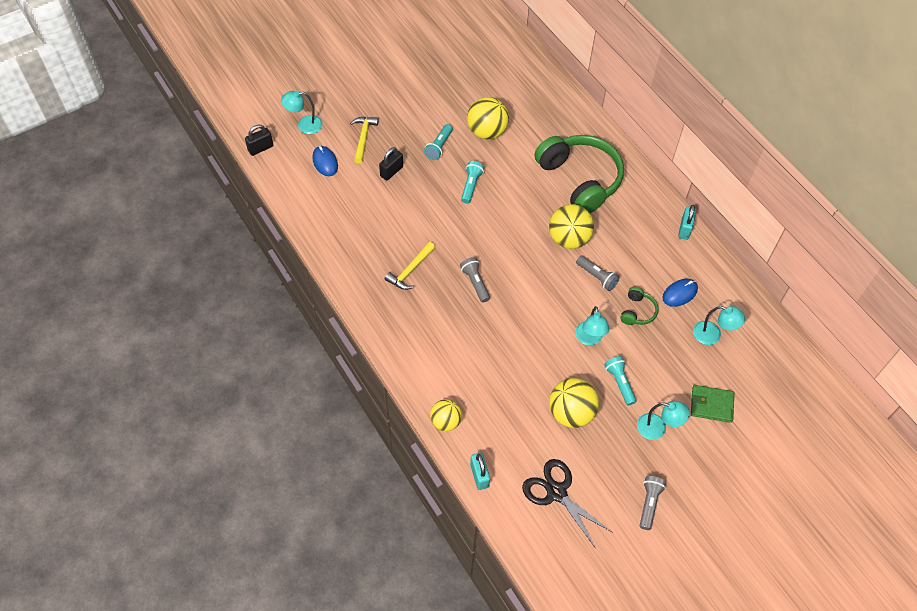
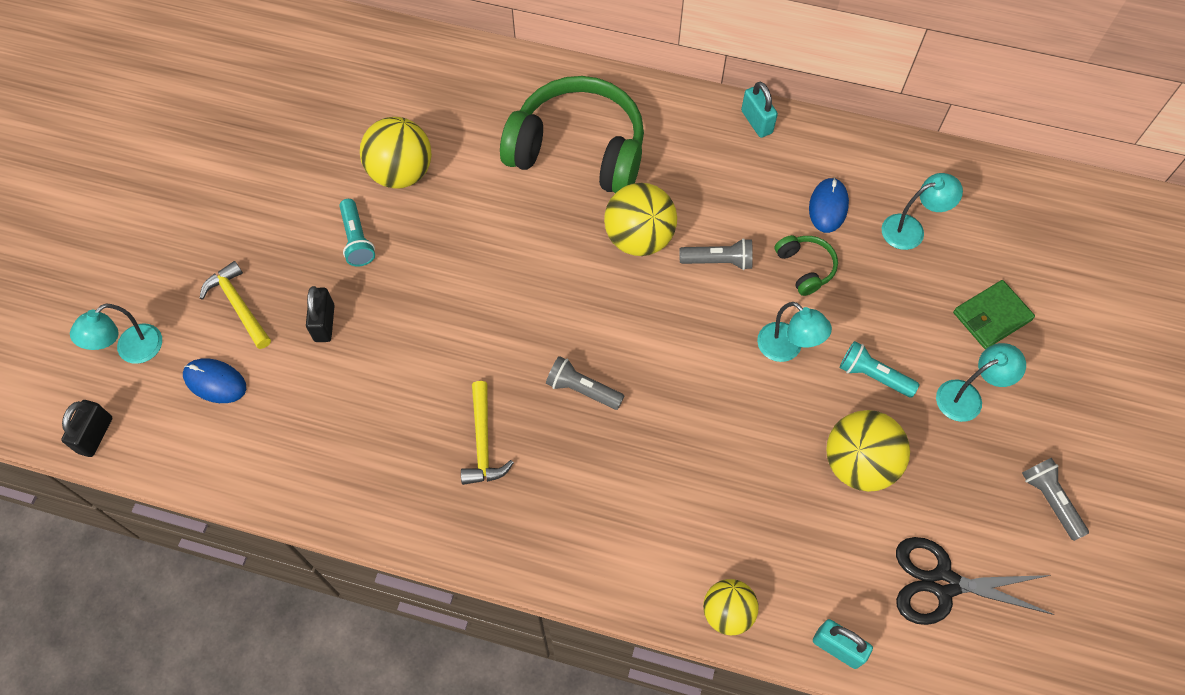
camera: 40 degrees left, 5 degrees up
(471, 185) = (450, 261): turquoise flashlight -> none

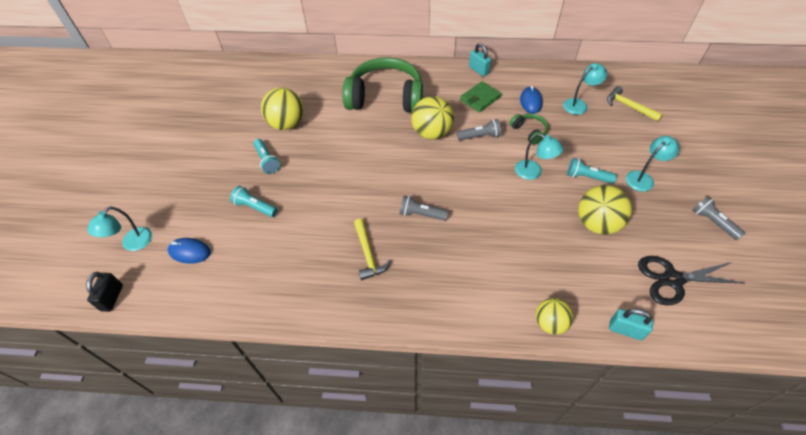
camera: 10 degrees left, 10 degrees down
(238, 305) = (199, 207): yellow hammer -> yellow hammer (629, 106)
(324, 323) = (255, 207): black padlock -> turquoise flashlight
(992, 316) = (639, 137): green wallet -> green wallet (480, 98)

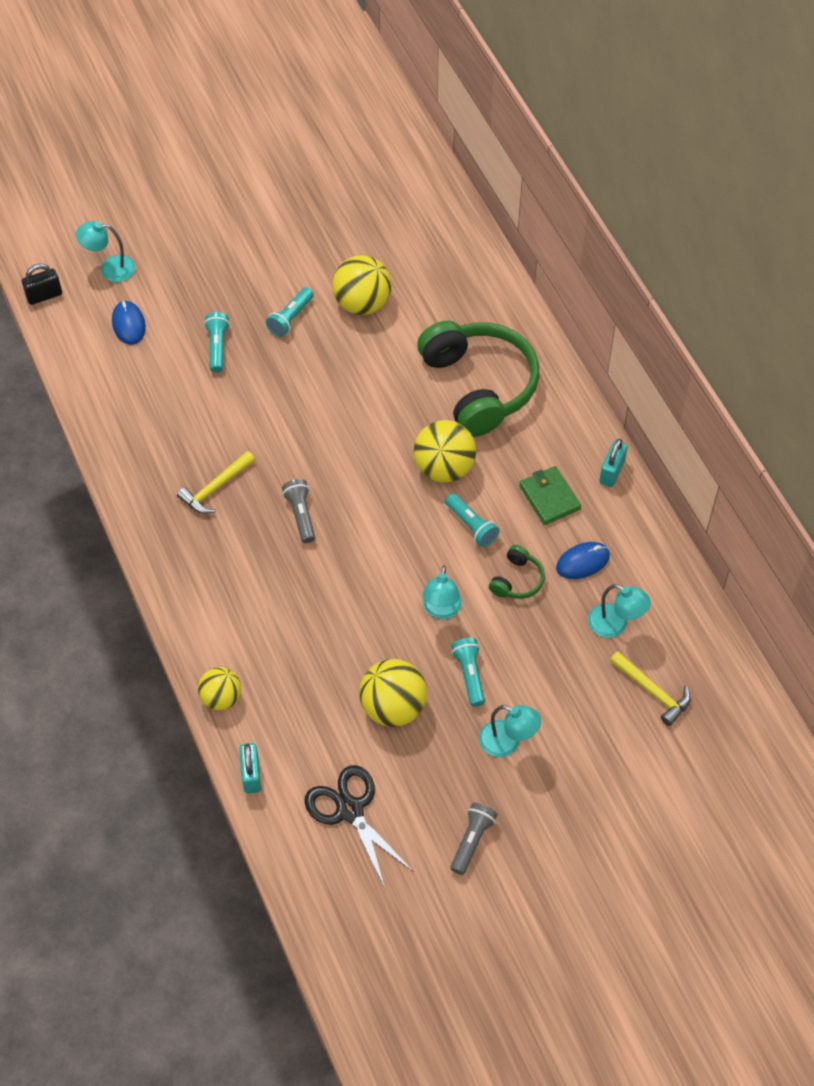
camera: 60 degrees right, 5 degrees up
(480, 98) = (549, 497): green wallet -> green wallet turned 45 degrees clockwise
(480, 136) = (471, 526): grey flashlight -> turquoise flashlight
(629, 106) = (652, 691): yellow hammer -> yellow hammer turned 120 degrees clockwise

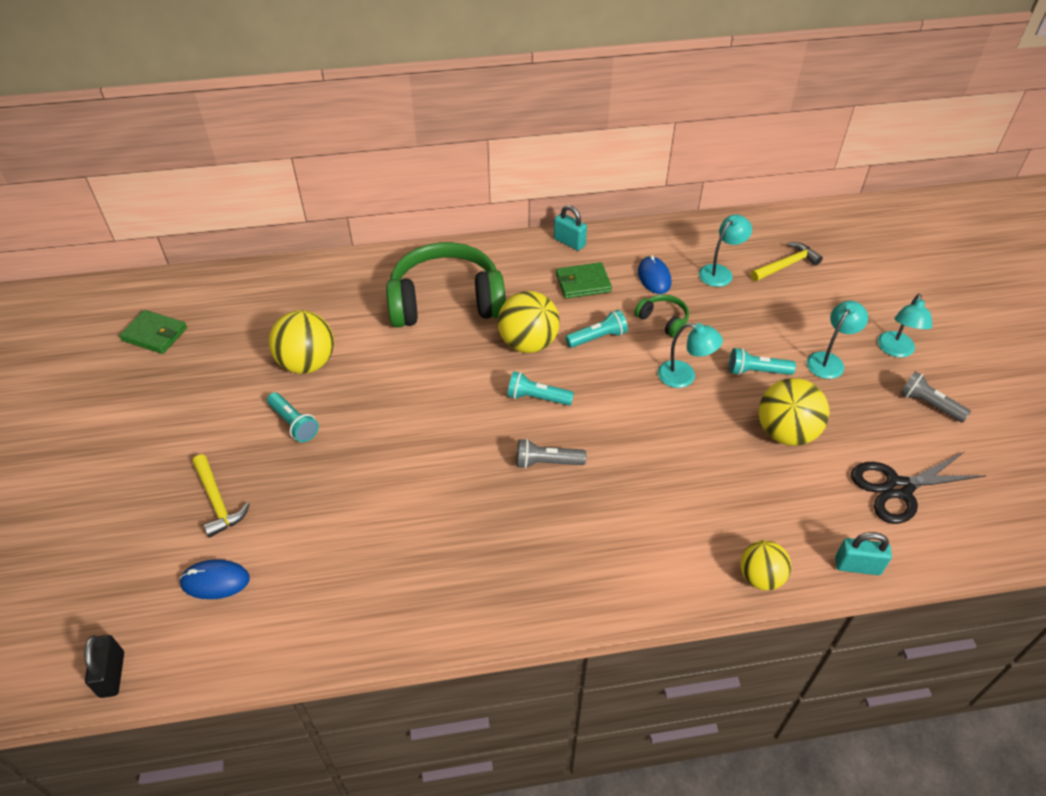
camera: 75 degrees left, 10 degrees down
(110, 268) = (118, 587): turquoise lamp -> turquoise lamp (895, 350)
(215, 488) = (487, 532): yellow hammer -> yellow hammer (217, 501)
(217, 347) = (297, 496): turquoise flashlight -> turquoise flashlight (537, 398)
(361, 181) = (155, 334): none -> green wallet

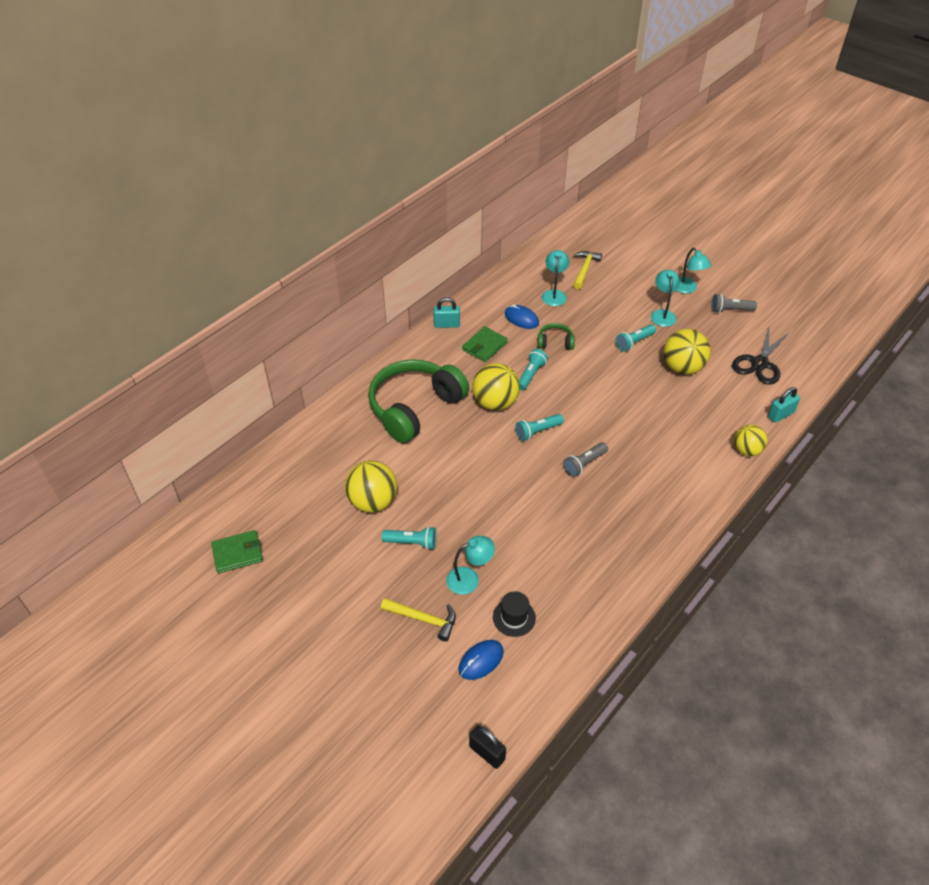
camera: 40 degrees left, 0 degrees up
(293, 564) = (514, 617): none -> black hat
(684, 376) = (601, 368): turquoise lamp -> turquoise lamp (469, 578)

